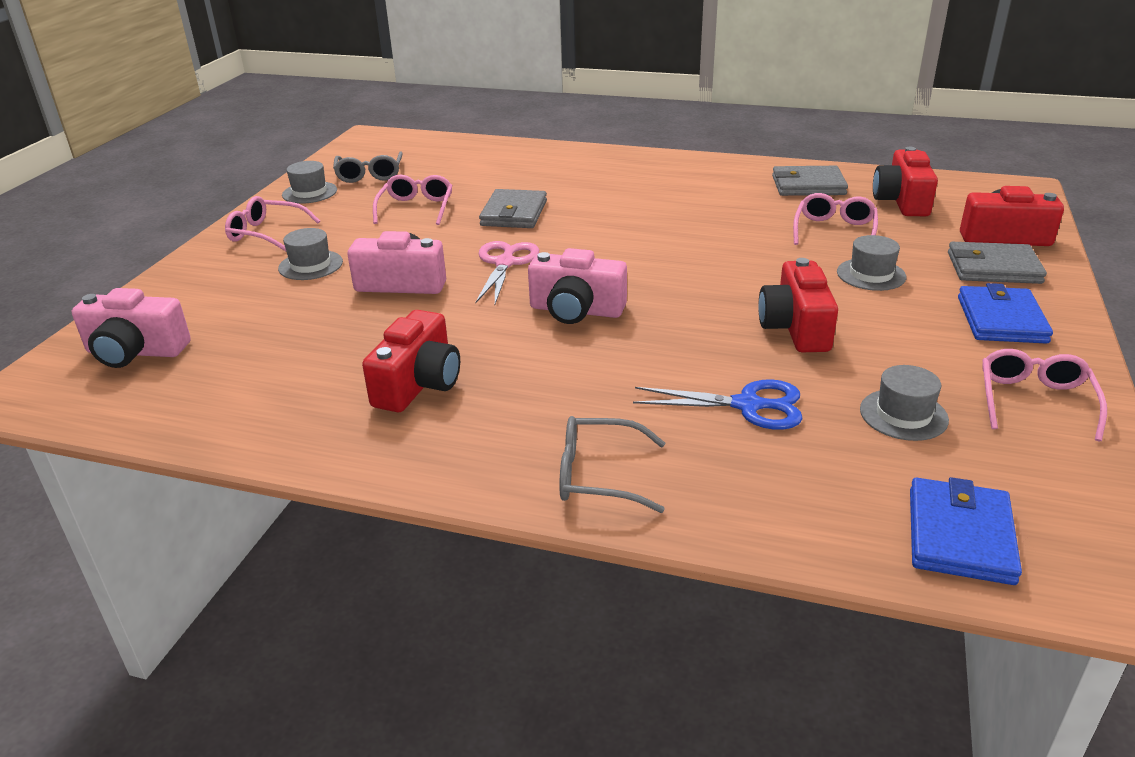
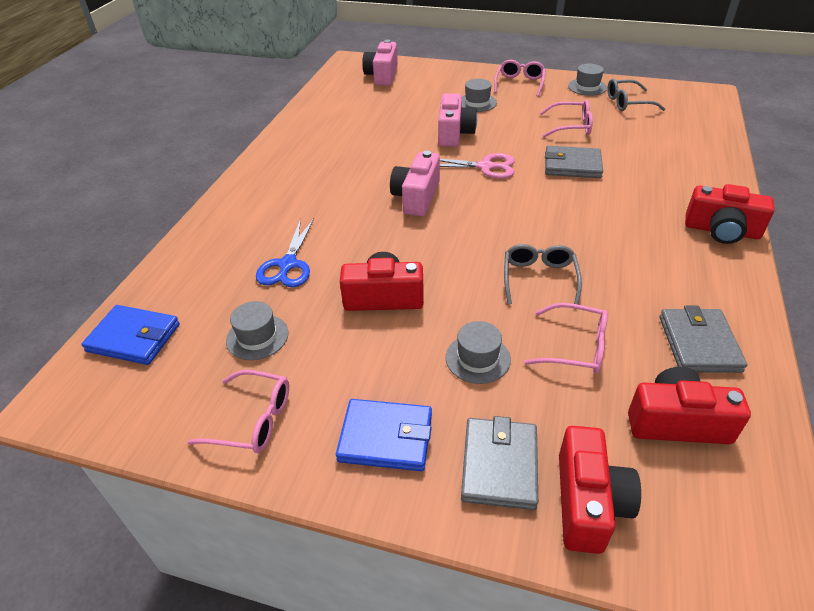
camera: 90 degrees right, 10 degrees up
(418, 384) = (338, 150): red camera -> red camera (721, 230)
(598, 475) = (239, 208): grey glasses -> grey glasses (539, 278)

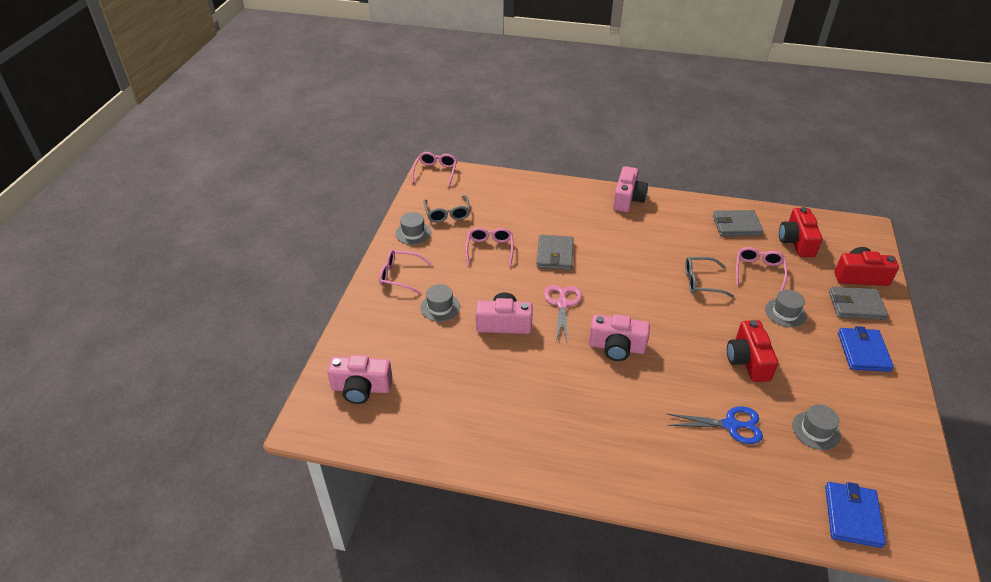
camera: 95 degrees left, 0 degrees up
(253, 420) = (884, 418): pink glasses -> pink glasses (435, 172)
(721, 230) = (627, 199): red camera -> pink camera

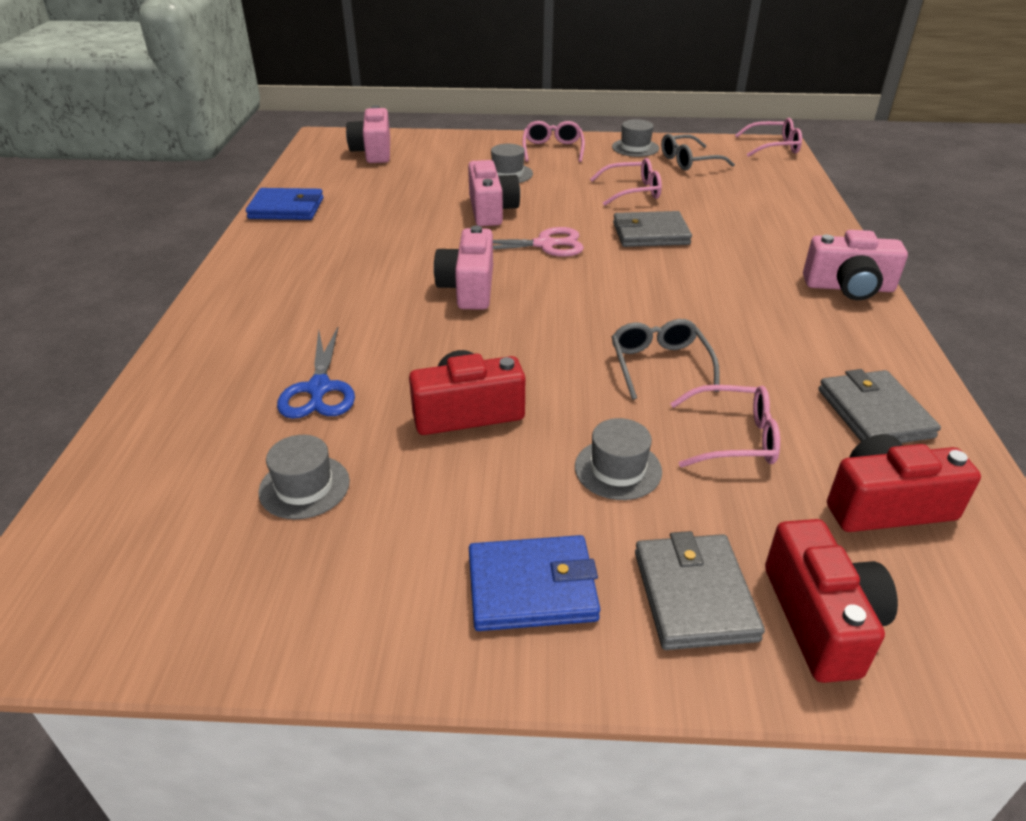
camera: 80 degrees right, 5 degrees down
(852, 516) = (112, 515): blue wallet -> blue wallet (286, 208)

